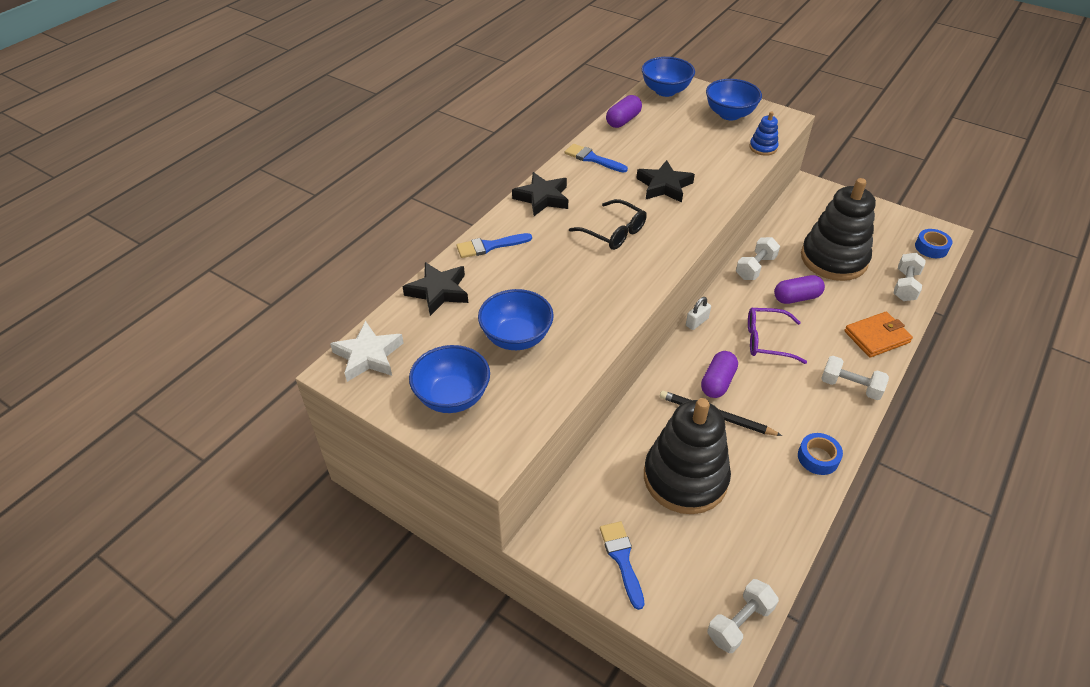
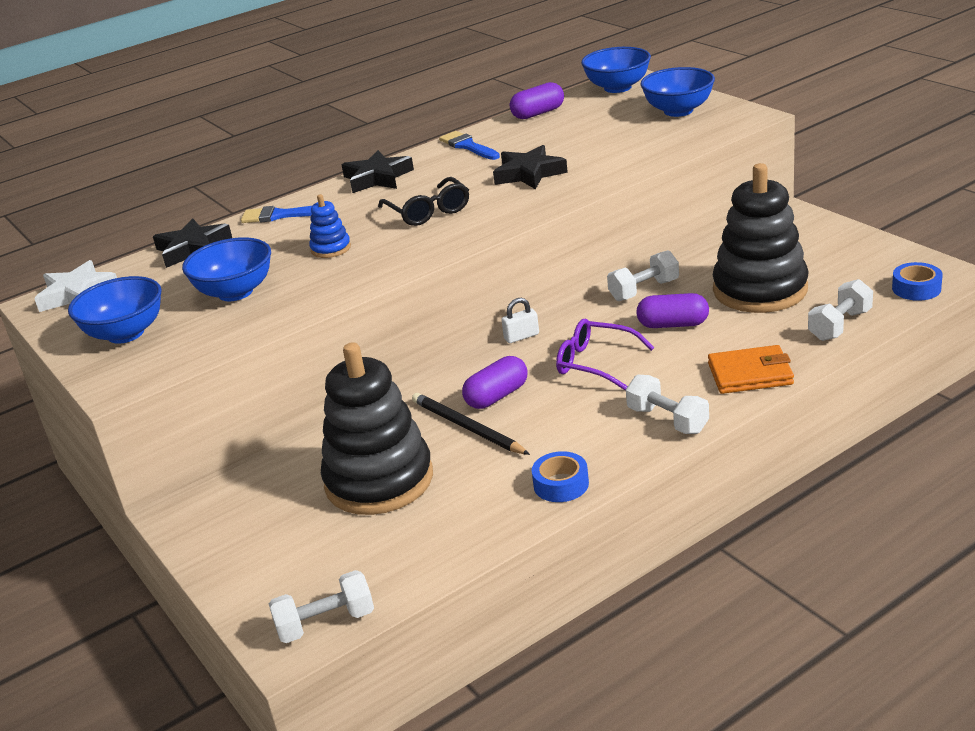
camera: 25 degrees right, 15 degrees down
(622, 559) = (244, 542): blue brush -> none
(763, 148) = (690, 143): blue stacking toy -> blue stacking toy (331, 248)

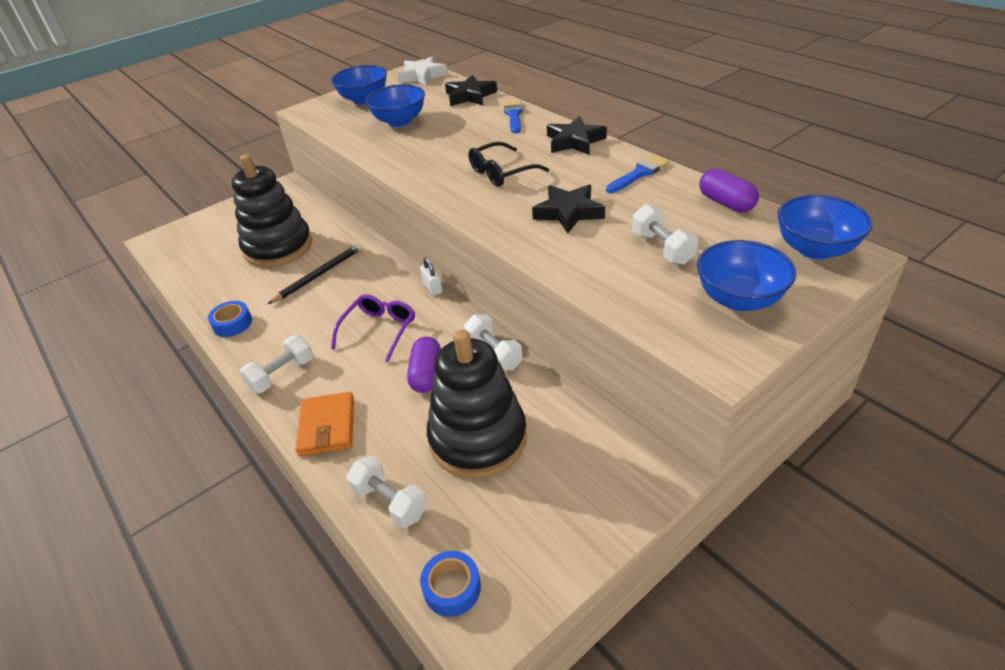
camera: 85 degrees right, 10 degrees up
(326, 623) = (162, 249): white dumbbell -> white dumbbell (662, 248)
(331, 248) = (450, 143): blue stacking toy -> none
(497, 396) = (352, 284): purple capsule -> none

